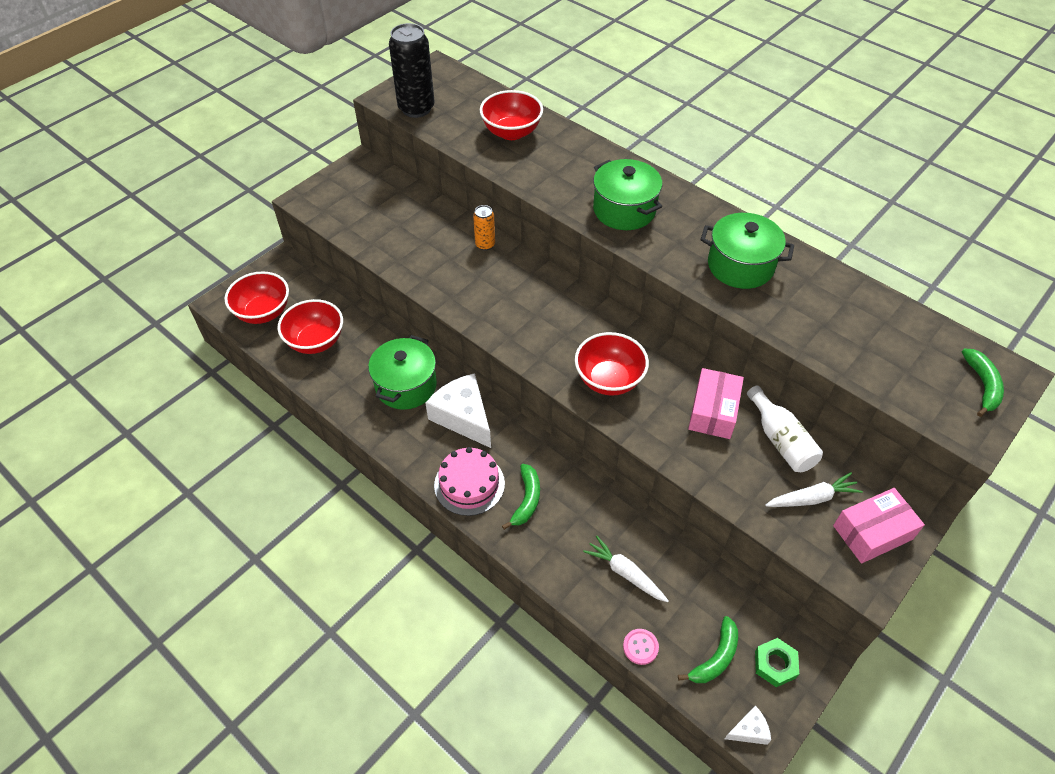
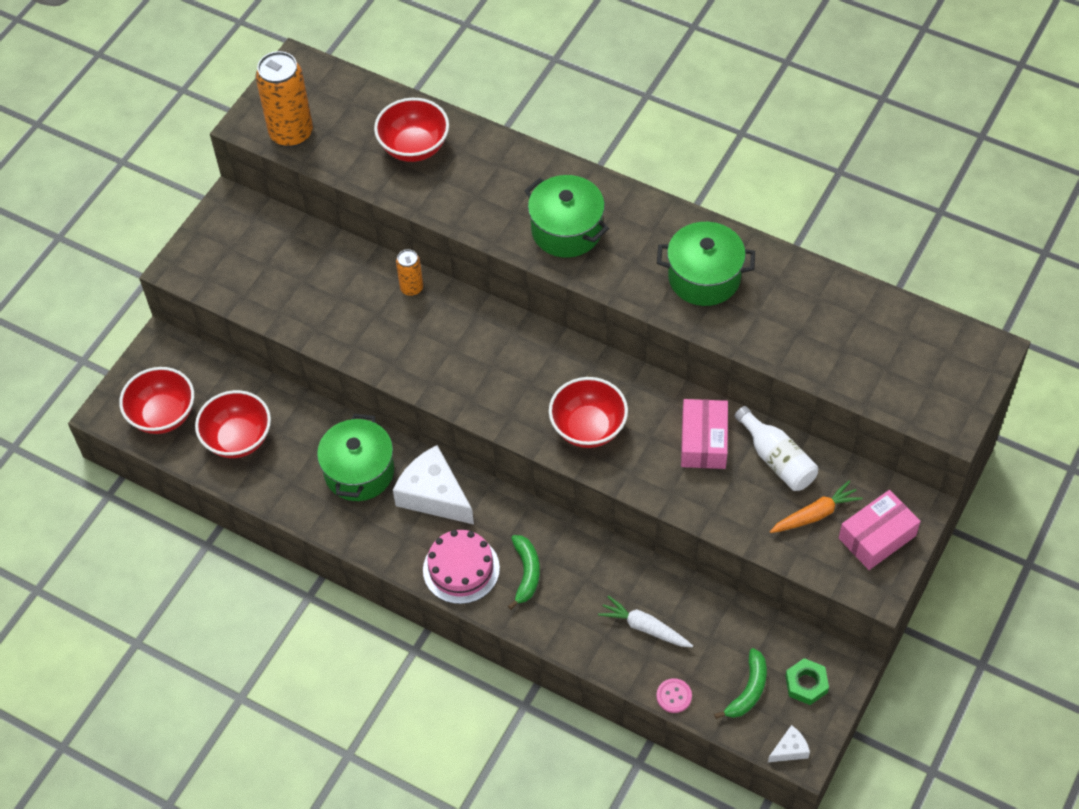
camera: 10 degrees left, 5 degrees up
(416, 108) = (291, 133): black can -> orange can
(812, 498) = (815, 514): white carrot -> orange carrot
(982, 385) = (960, 369): green banana -> none

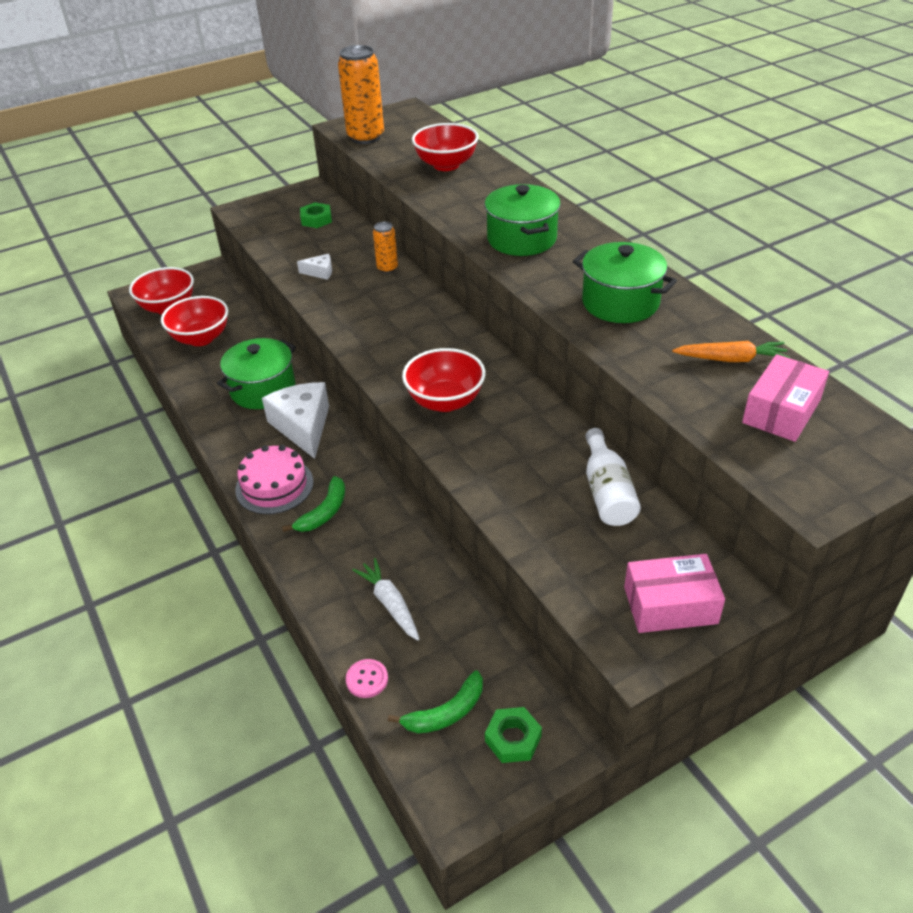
camera: 30 degrees right, 15 degrees down
(278, 248) = (316, 219): none -> green nut
(703, 441) = (544, 450): pink box -> pink box (781, 411)
(789, 749) = (445, 799): white cheese -> white cheese (320, 272)
(815, 514) = (613, 555): orange carrot -> orange carrot (731, 359)

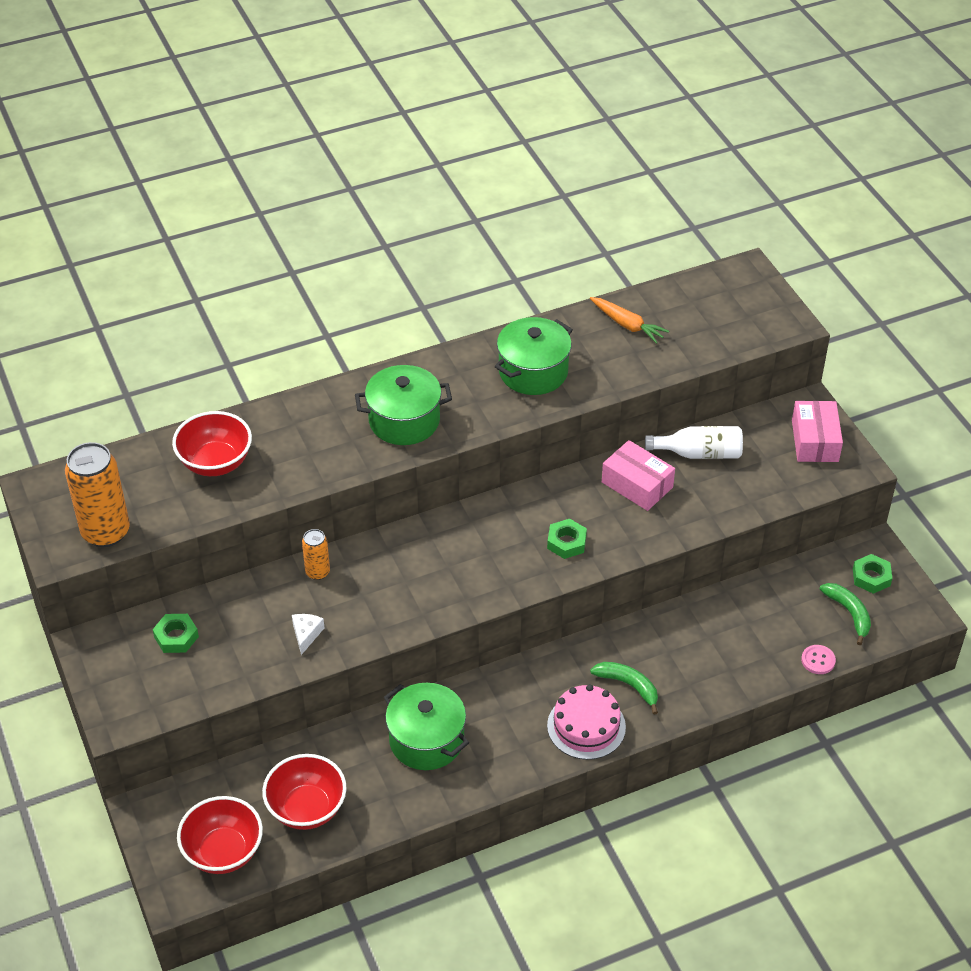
camera: 85 degrees left, 5 degrees up
(303, 426) = (499, 702): white cheese -> none
(390, 604) = (743, 641): white carrot -> none
(445, 401) = (566, 542): red bowl -> green nut
(731, 359) = (627, 325): orange carrot -> orange carrot turned 120 degrees clockwise
(781, 411) = (694, 314): pink box -> pink box (637, 485)

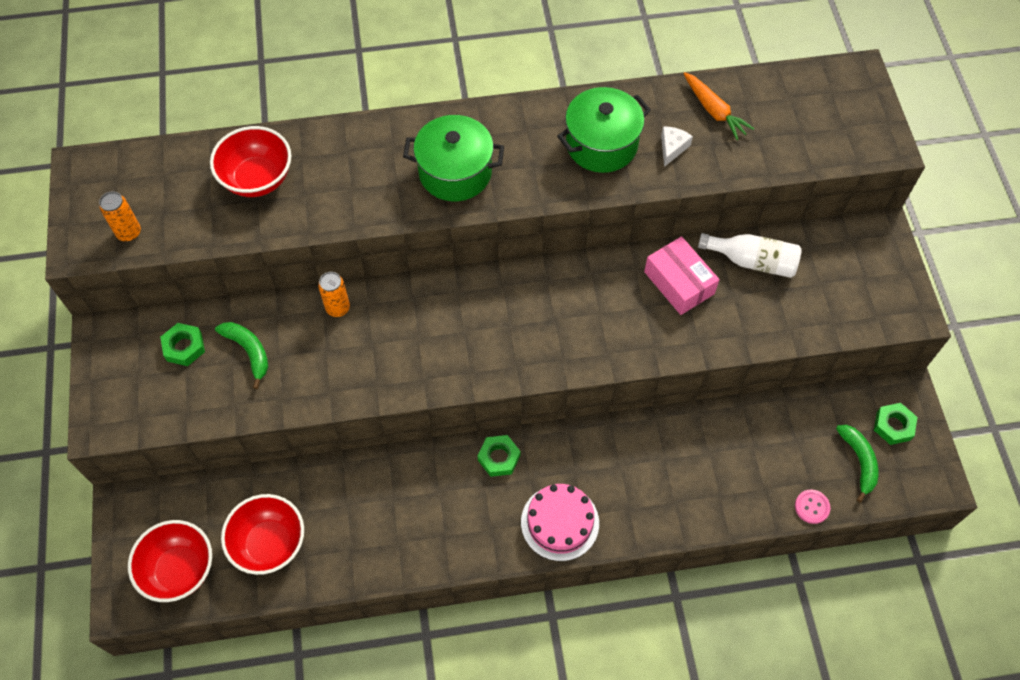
camera: 15 degrees right, 15 degrees up
(106, 532) = (129, 233): orange can -> orange can, size x0.52
(306, 634) = (305, 374): white cheese -> white cheese (672, 148)
(426, 740) = (403, 498): green pot -> none
(566, 542) = (589, 332): green nut -> green nut (499, 458)
(628, 686) = (614, 488): green banana -> green banana (248, 351)
(814, 441) = (876, 273): pink box -> none

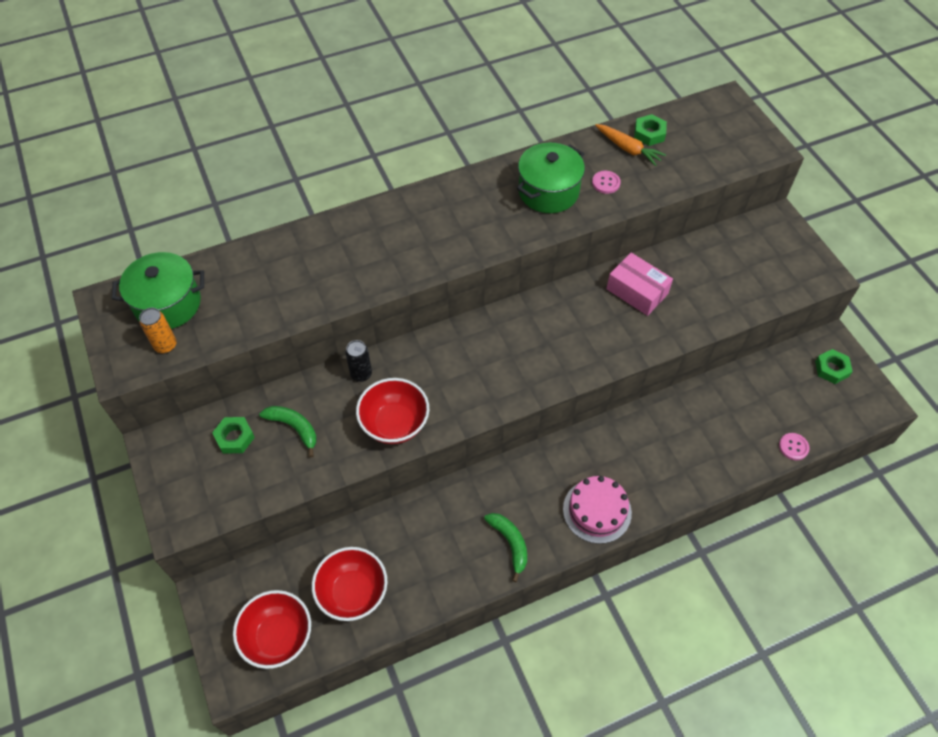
camera: 15 degrees left, 5 degrees down
(258, 179) = (268, 277): red bowl -> red bowl (395, 424)
(338, 308) = (361, 374): orange can -> black can
(455, 172) = (436, 237): green pot -> green pot (168, 304)
(499, 458) = (528, 470): green nut -> green nut (649, 133)
(672, 148) = (606, 183): white cheese -> pink button
(752, 261) = (688, 262): white bottle -> none
(858, 461) = (816, 402): green banana -> green banana (510, 543)

